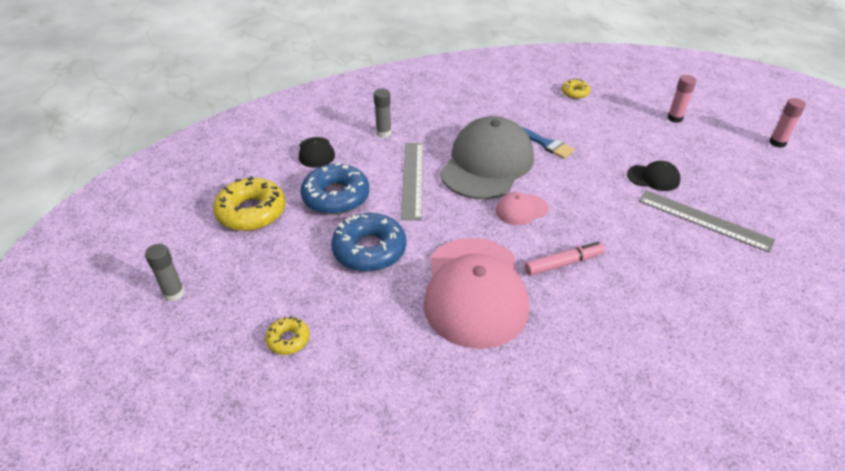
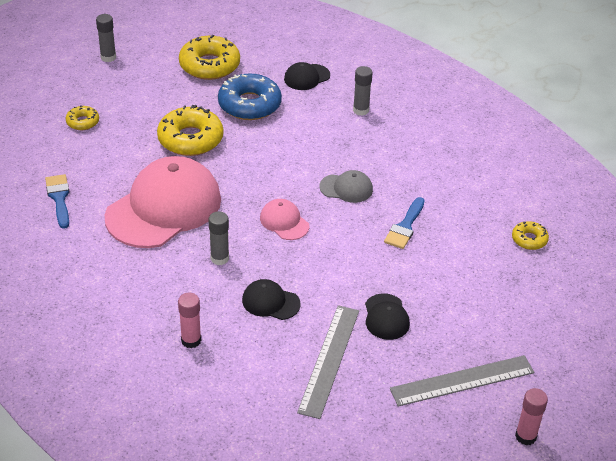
camera: 70 degrees right, 0 degrees up
(369, 250) = (190, 139): blue donut -> yellow donut
(412, 179) = (296, 144): grey ruler -> grey ruler (462, 380)
(425, 387) = (59, 198): none -> blue brush
(475, 291) = (164, 208): pink cap -> pink cap turned 150 degrees clockwise
(487, 164) = (346, 188): grey cap -> grey cap, size x0.44
(563, 263) = (219, 258): pink marker -> grey glue stick
(629, 240) = (270, 302): none -> black cap
(675, 118) = (525, 334): pink glue stick -> pink glue stick (191, 340)

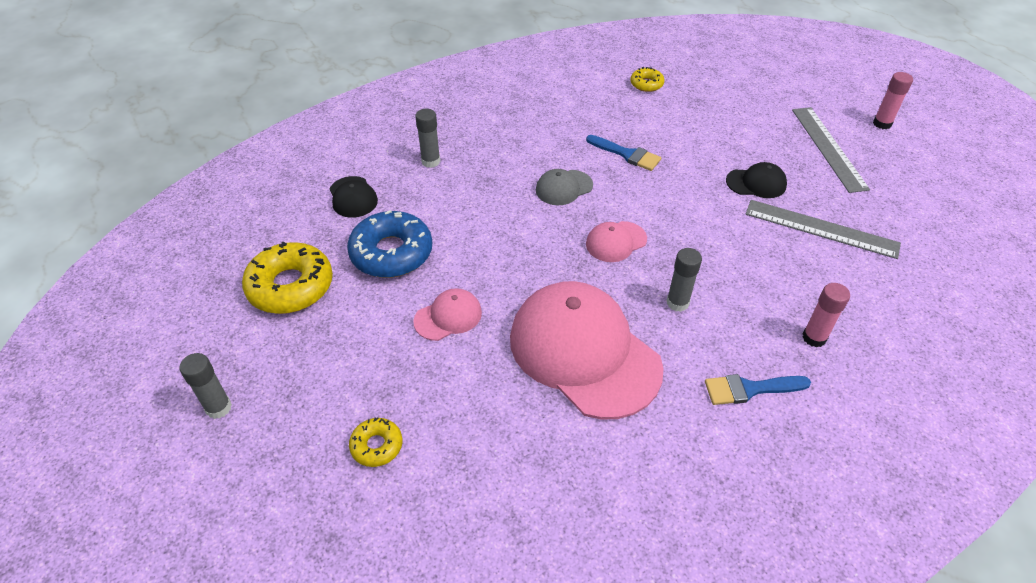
camera: 80 degrees left, 5 degrees up
(59, 198) = (553, 479): blue brush -> blue brush (749, 389)
(190, 139) = (448, 317): yellow donut -> pink cap
(270, 302) = (745, 265): black cap -> none
(346, 188) = (563, 188): grey cap -> grey cap turned 135 degrees counterclockwise

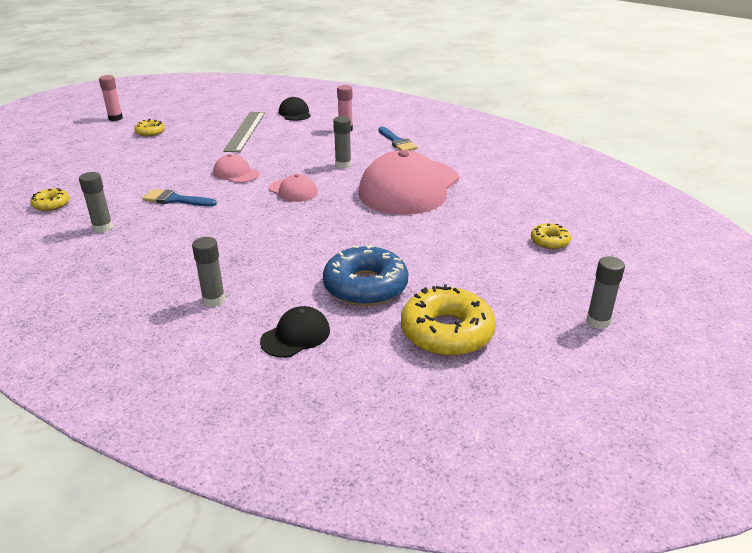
camera: 110 degrees left, 15 degrees down
(448, 317) = (418, 241): pink cap -> pink cap (236, 173)
(563, 188) = (233, 220): grey cap -> none
(586, 111) = (103, 228): none -> grey glue stick
(627, 154) = (175, 200): blue brush -> blue brush turned 90 degrees counterclockwise
(756, 183) = (201, 151): black cap -> black cap (295, 113)
(828, 148) = (150, 132): grey ruler -> yellow donut

